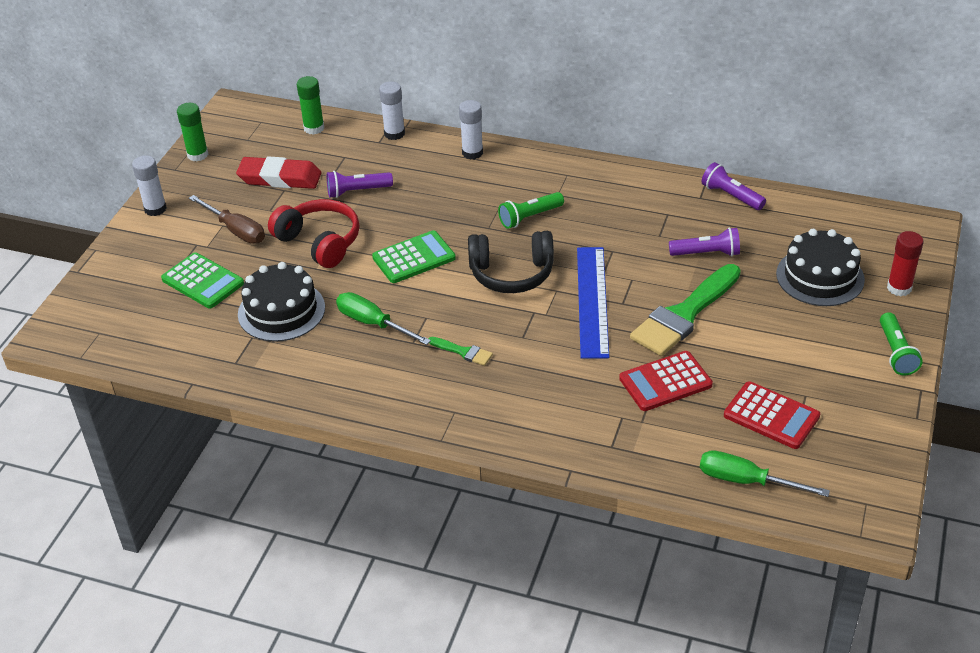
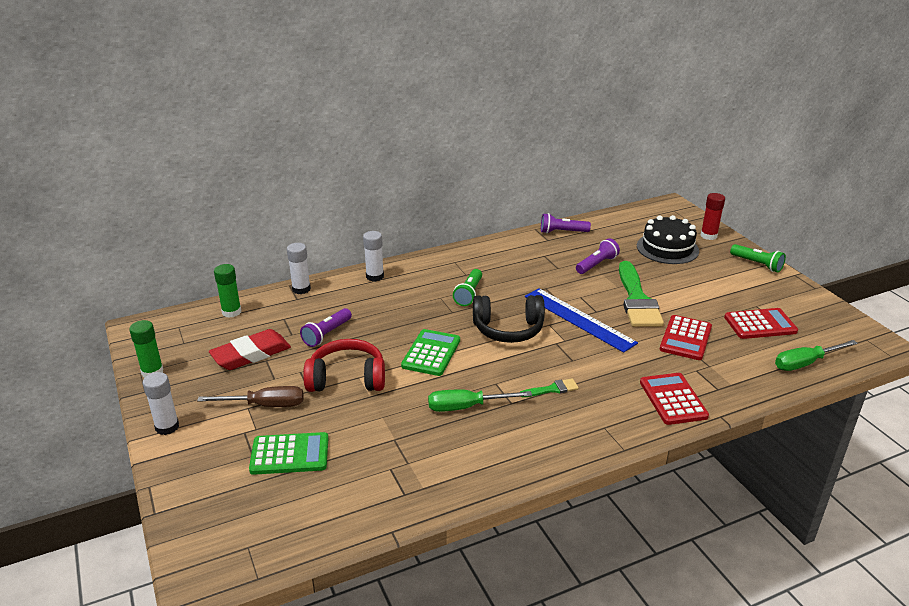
camera: 45 degrees left, 10 degrees down
(281, 311) = (386, 437): black cake -> none
(511, 273) = (508, 329): black headphones -> black headphones turned 45 degrees clockwise
(553, 428) = (673, 399): none -> red calculator

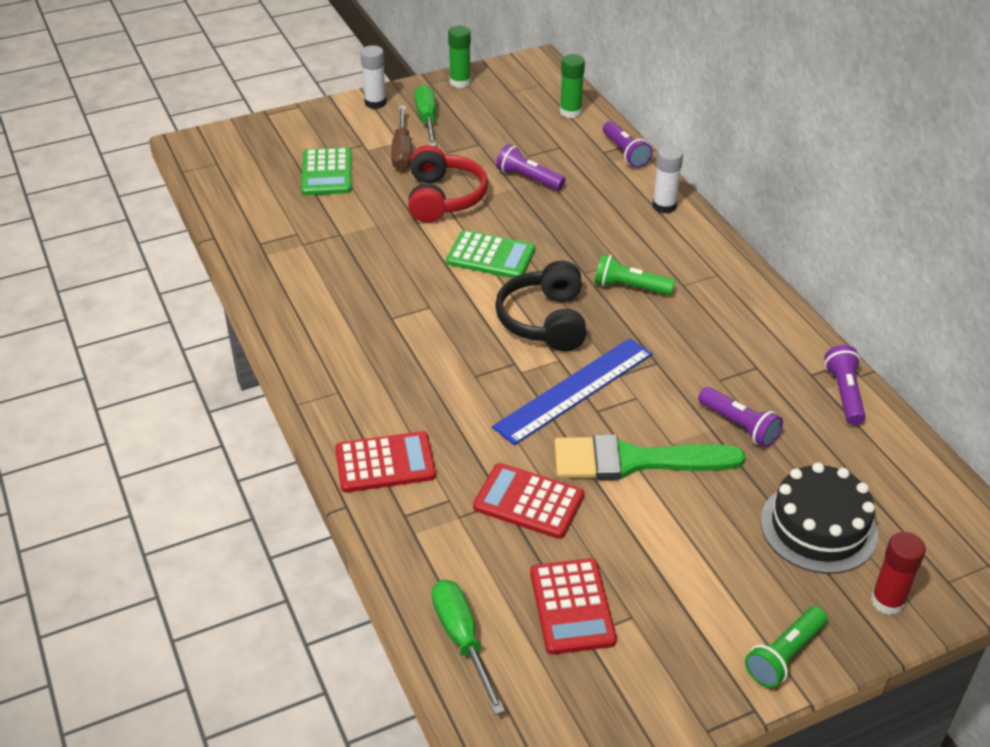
camera: 90 degrees right, 10 degrees up
(251, 354) = (489, 133): red eraser -> none
(301, 289) = (625, 153): white glue stick -> purple flashlight
(466, 407) = (386, 283): green screwdriver -> green screwdriver (427, 119)
(552, 389) = (414, 352): green brush -> none

